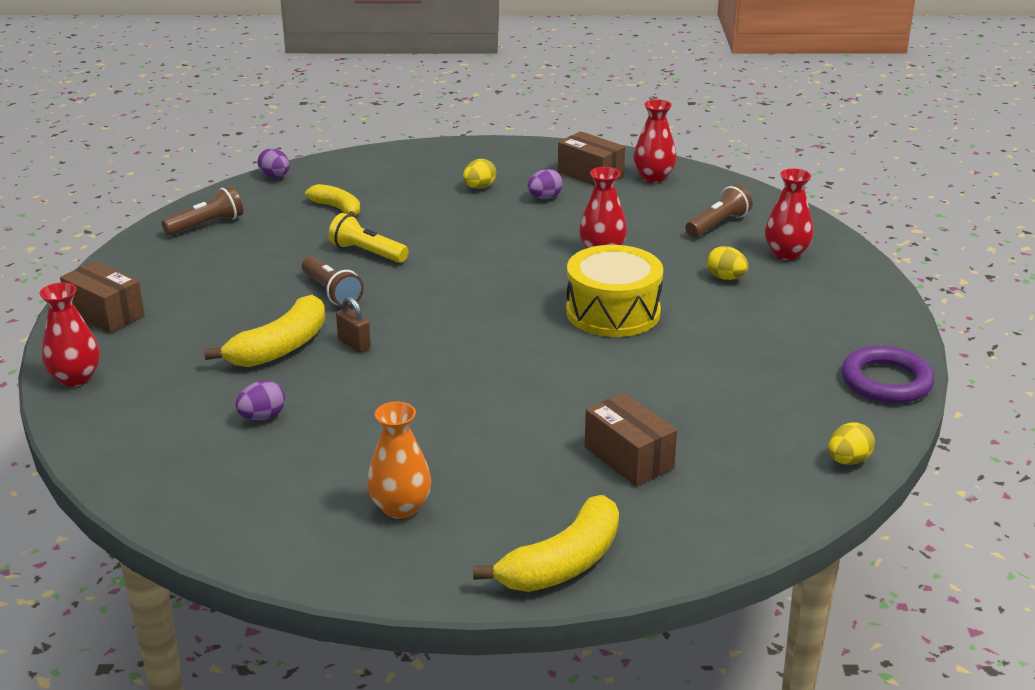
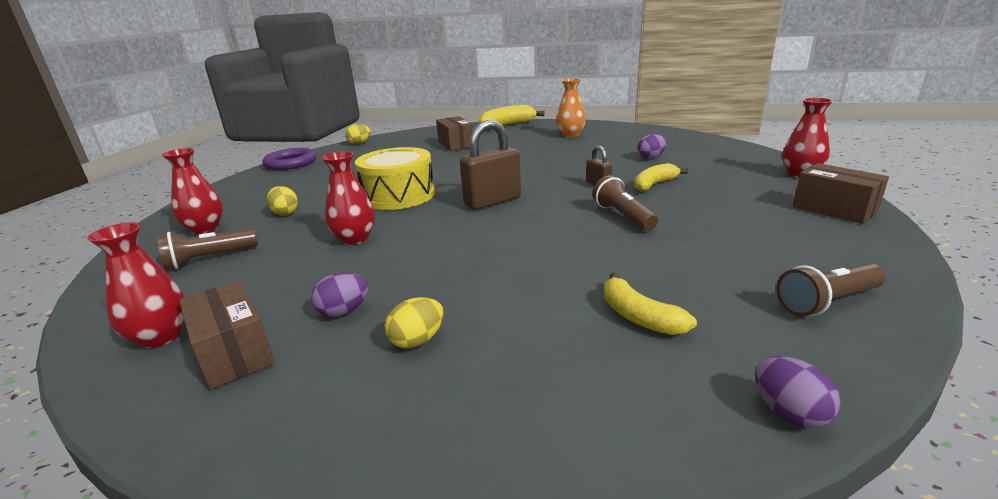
camera: 165 degrees left, 5 degrees down
(280, 347) = (654, 184): yellow banana -> yellow banana, size x0.64
(367, 252) = (591, 250): yellow flashlight -> none
(484, 307) = (492, 201): none -> brown padlock

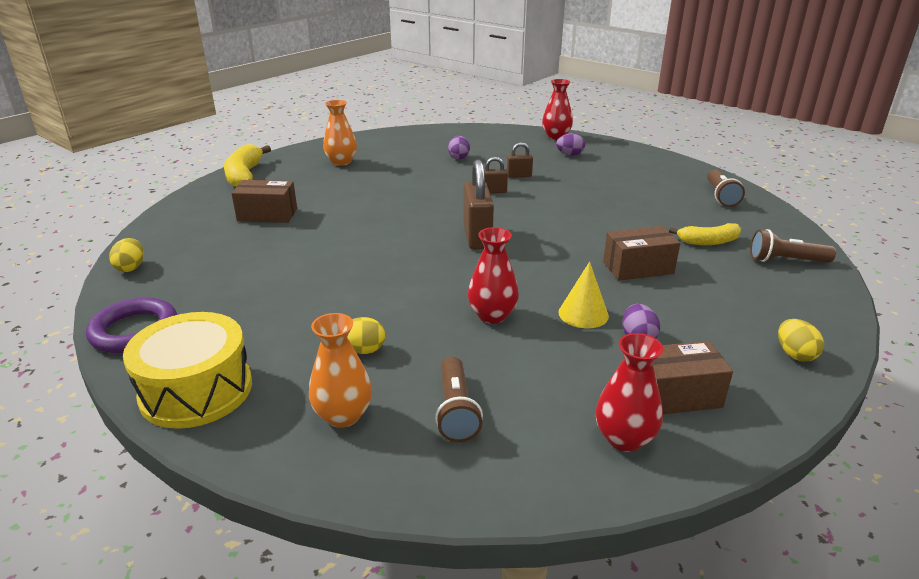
camera: 65 degrees left, 5 degrees up
(205, 228) = (343, 415): red vase -> orange vase
(379, 274) = (583, 314): none -> yellow cone
(399, 195) = (399, 275): yellow drum -> yellow drum (196, 390)
(417, 341) = (698, 315): yellow egg -> yellow egg (795, 354)
(623, 216) = (566, 203): brown flashlight -> brown flashlight (785, 261)
(654, 184) = (519, 176): yellow banana -> brown padlock
(789, 412) = (803, 238): purple egg -> purple egg (569, 155)
(834, 209) = (618, 152): brown box -> brown box (638, 268)

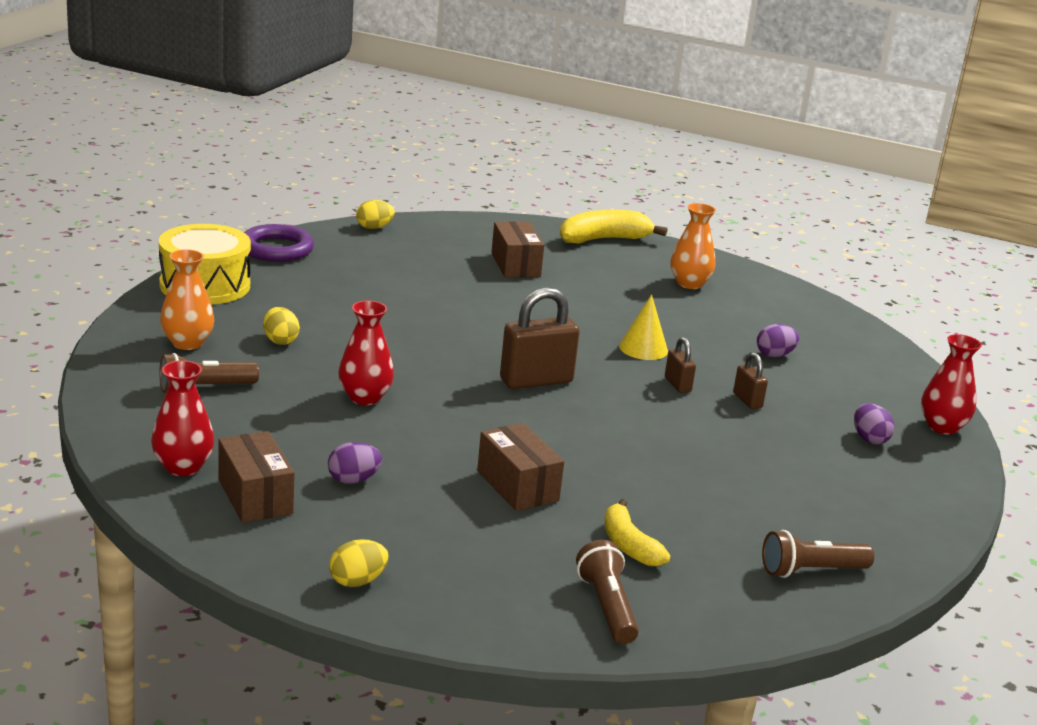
camera: 70 degrees right, 5 degrees down
(583, 314) = (390, 448): yellow cone -> yellow cone (643, 348)

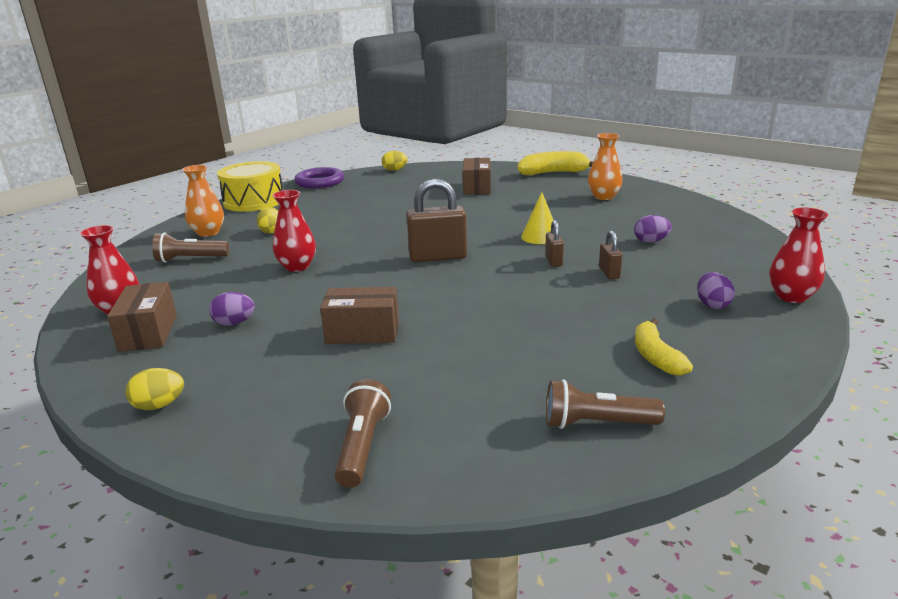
camera: 20 degrees right, 0 degrees up
(517, 486) = (363, 332): brown box -> brown box turned 75 degrees counterclockwise
(629, 545) = (425, 387): yellow banana -> yellow banana (656, 357)

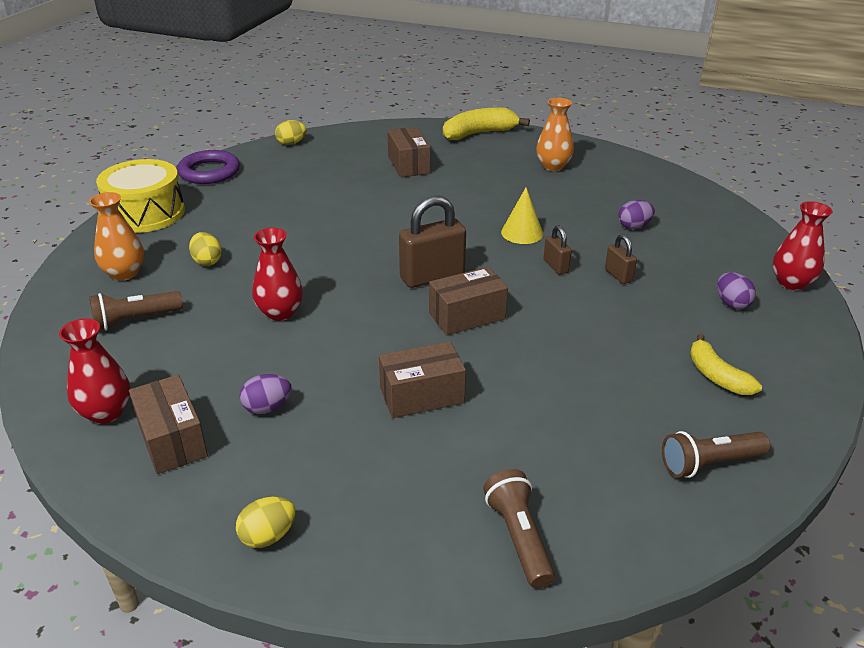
camera: 20 degrees left, 10 degrees up
(446, 285) = (467, 316): none -> brown box

